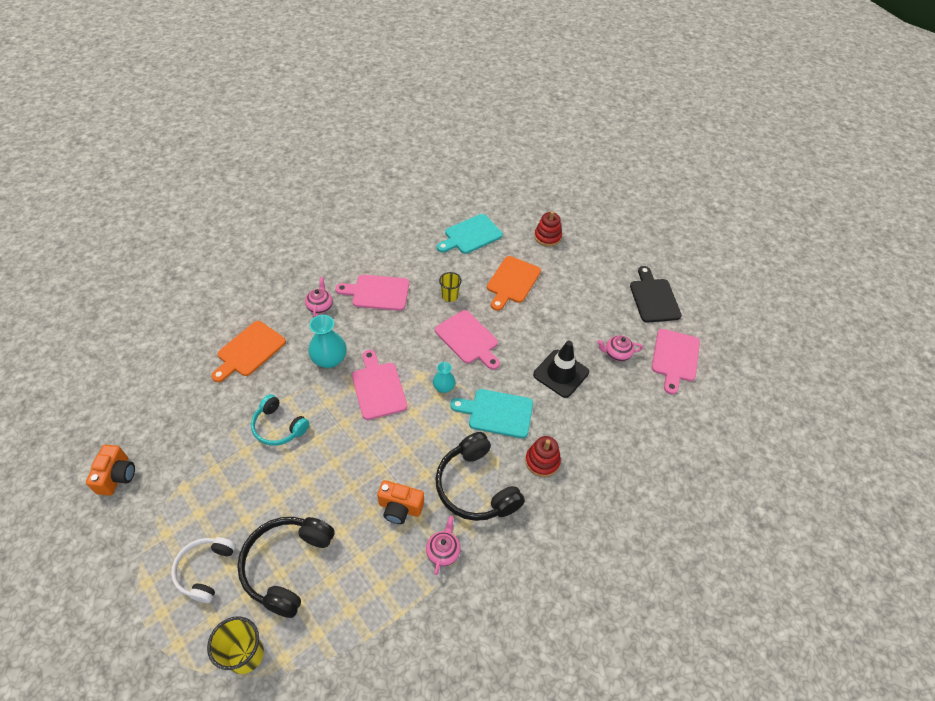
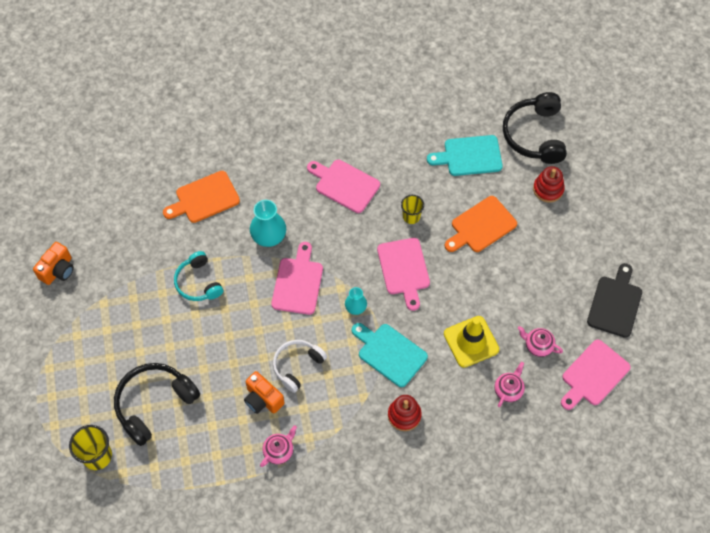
camera: 30 degrees right, 10 degrees up
(205, 570) = (94, 378): white headphones -> white headphones (297, 366)
(320, 306) = (285, 178): pink teapot -> pink teapot (508, 390)
(475, 487) = (334, 411): black headphones -> black headphones (534, 135)
(561, 373) = (471, 341): black traffic cone -> yellow traffic cone

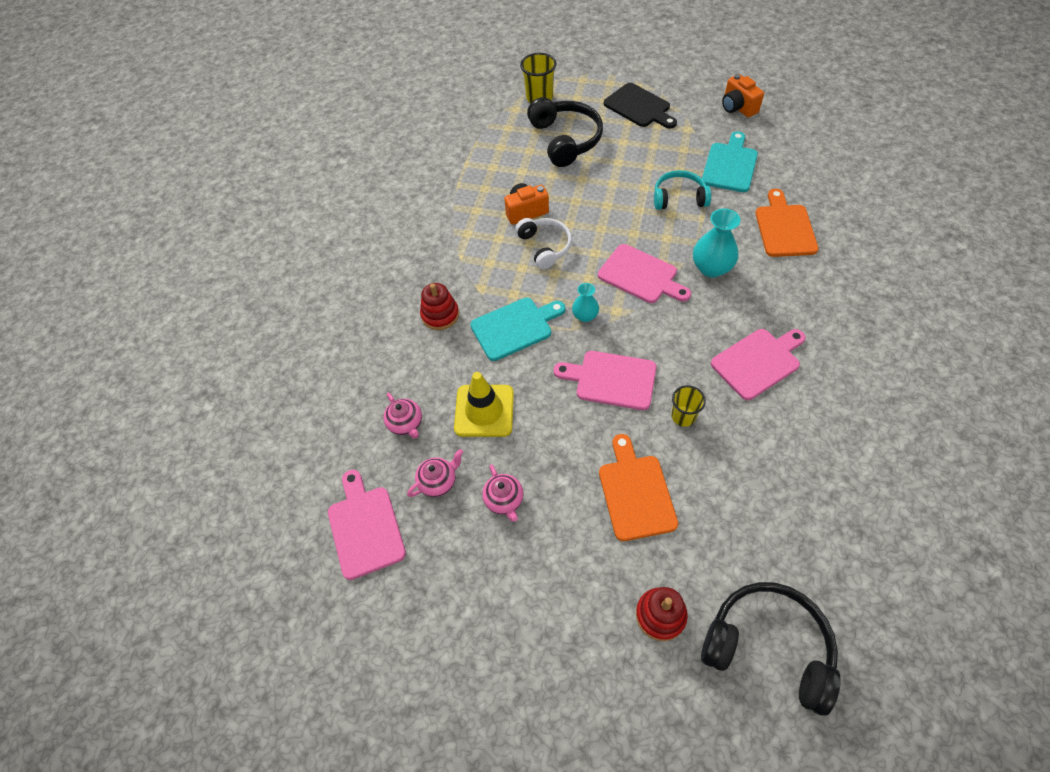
camera: 120 degrees right, 5 degrees down
(279, 451) = (468, 208): pink teapot -> pink teapot (504, 500)
(469, 156) = (757, 529): turquoise cutting board -> turquoise cutting board (730, 165)
(615, 303) = (439, 612): black cutting board -> black cutting board (639, 107)

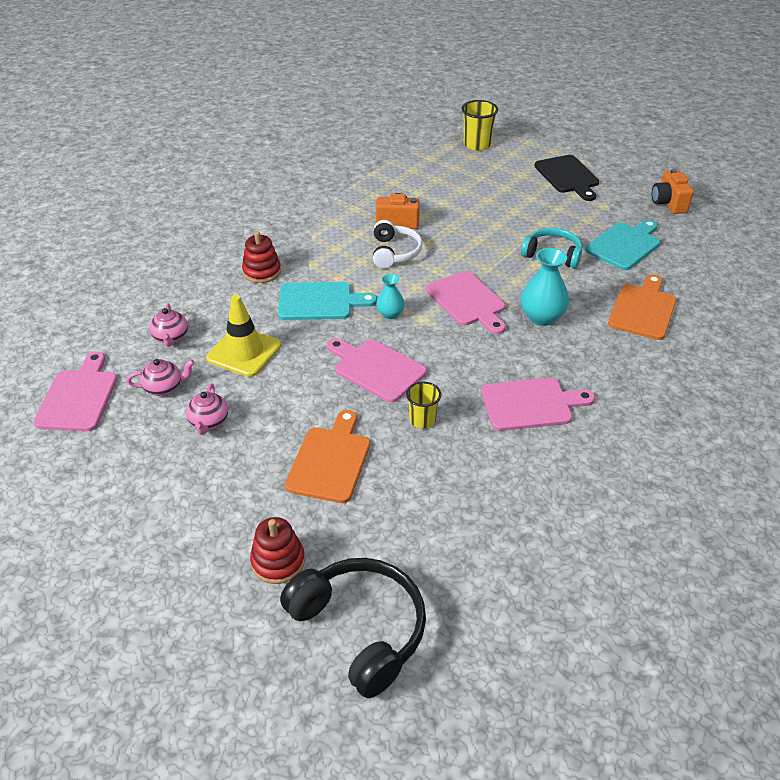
camera: 20 degrees right, 15 degrees down
(565, 140) = (477, 181): black headphones -> none

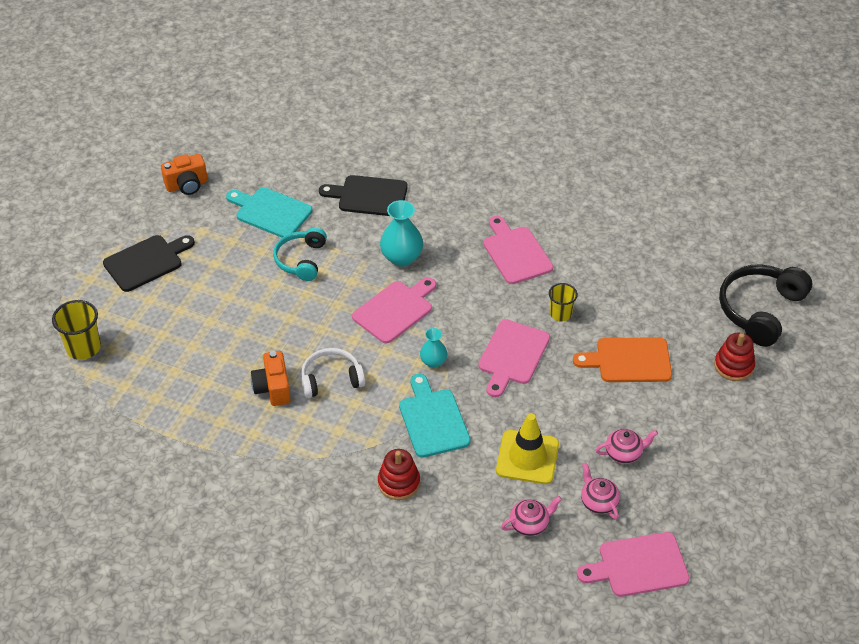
camera: 105 degrees left, 5 degrees up
(643, 309) = (369, 196): orange cutting board -> black cutting board

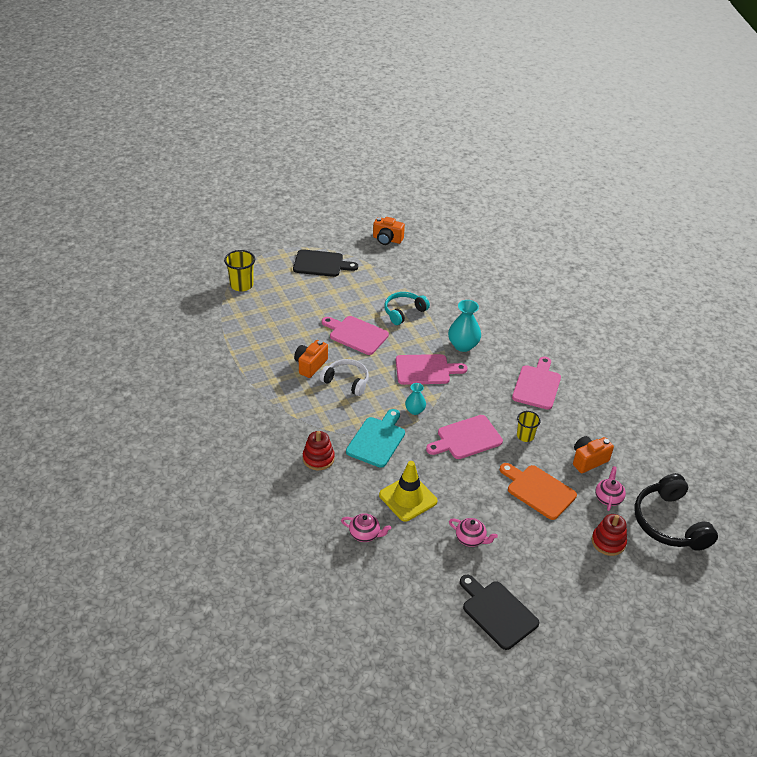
camera: 40 degrees right, 5 degrees down
(270, 212) = (416, 278): turquoise cutting board -> none
(369, 196) = (483, 302): black cutting board -> black cutting board (497, 612)
(598, 502) = (421, 553): pink teapot -> pink teapot (608, 498)
(638, 298) = (588, 460): none -> orange camera
(638, 565) = (402, 606): pink cutting board -> pink cutting board (356, 334)
(760, 310) = (669, 523): black headphones -> black headphones turned 90 degrees counterclockwise

